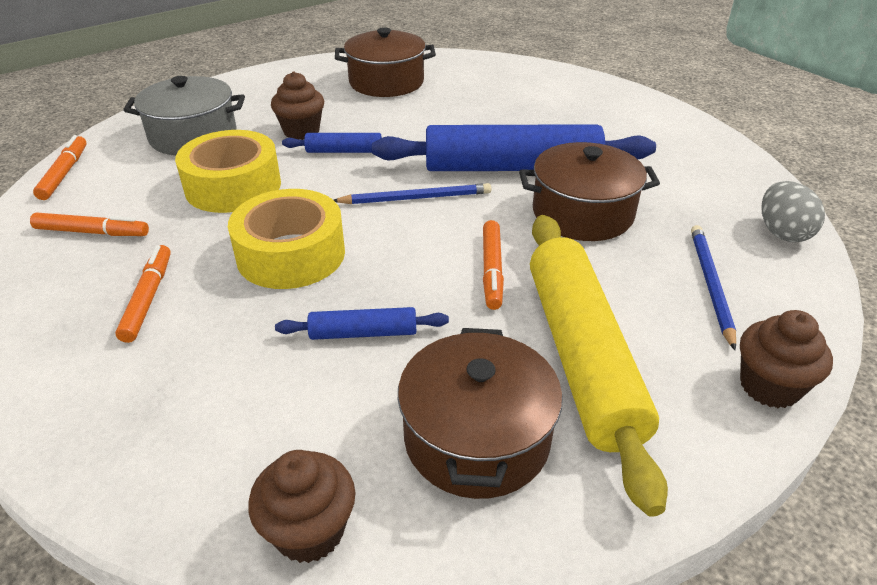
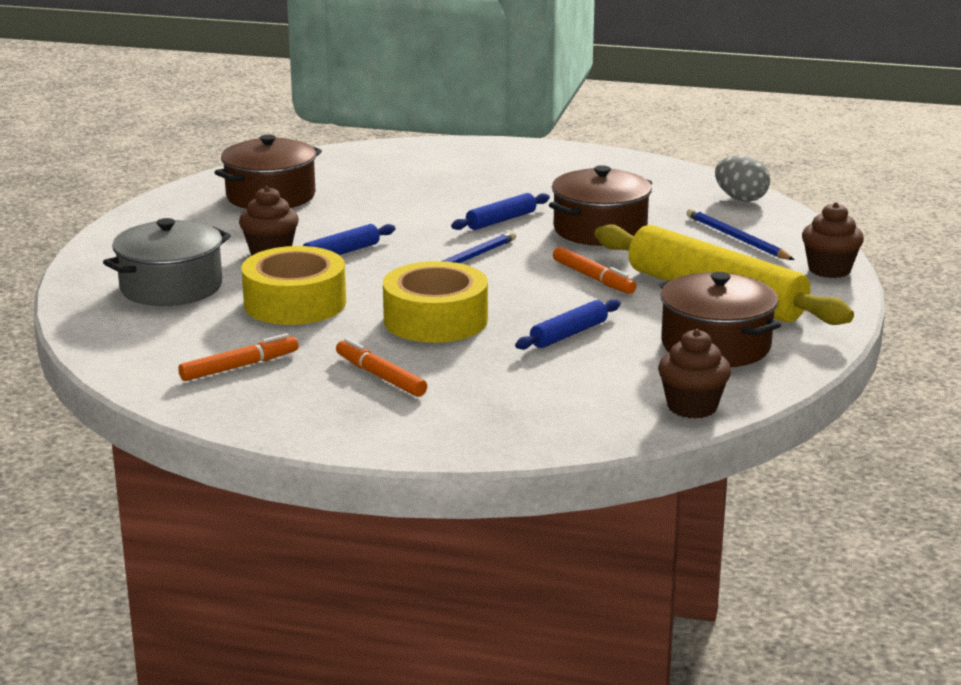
camera: 40 degrees left, 15 degrees down
(64, 173) = (108, 348): orange marker -> none
(512, 167) = (501, 220): blue rolling pin -> blue rolling pin, size x0.45

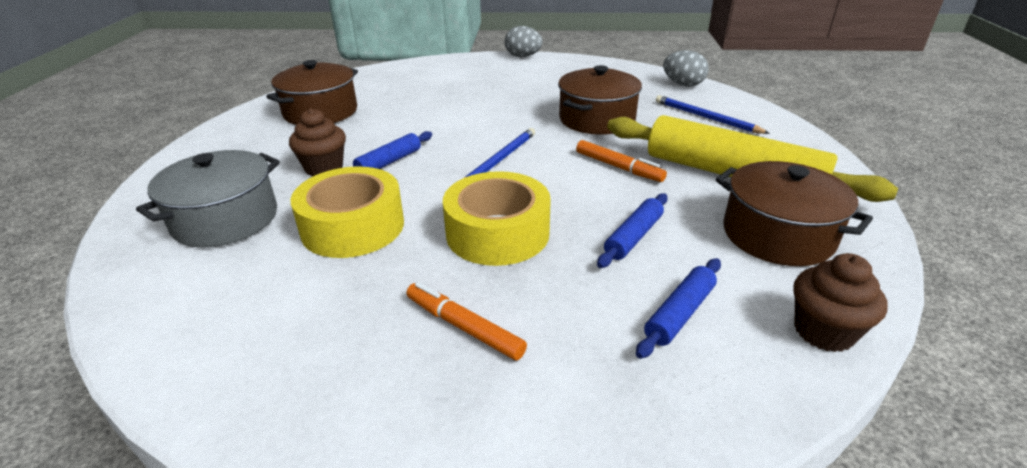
camera: 10 degrees left, 10 degrees up
(239, 366) = (297, 332): orange marker -> none
(501, 220) = (514, 118): blue rolling pin -> blue rolling pin (679, 313)
(548, 147) = (523, 56): none -> grey egg
(829, 270) = (800, 140): brown cupcake -> none

